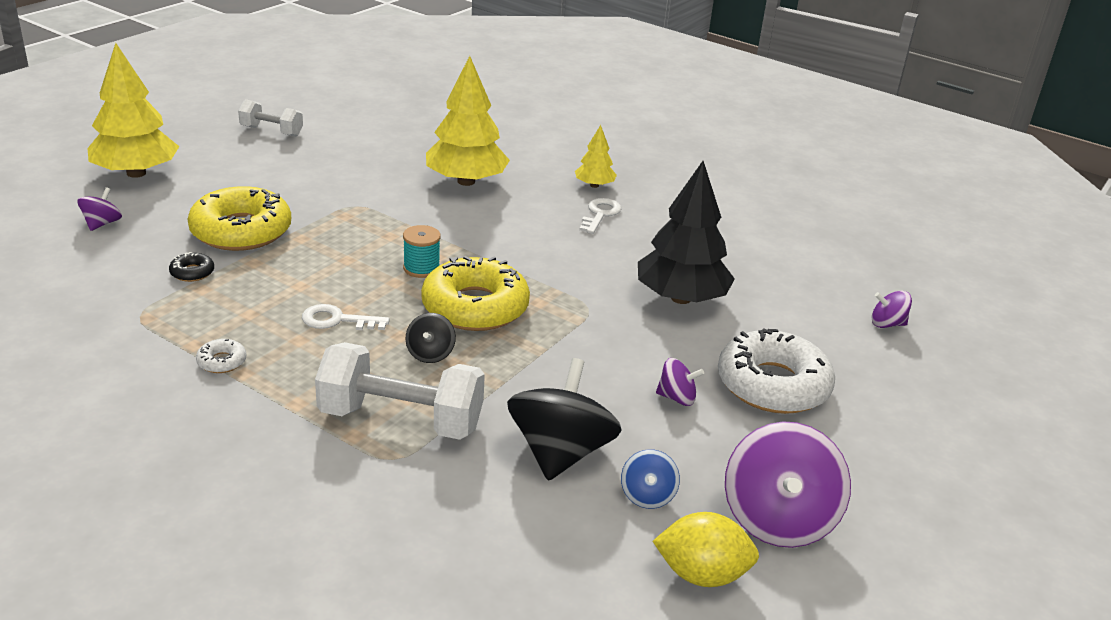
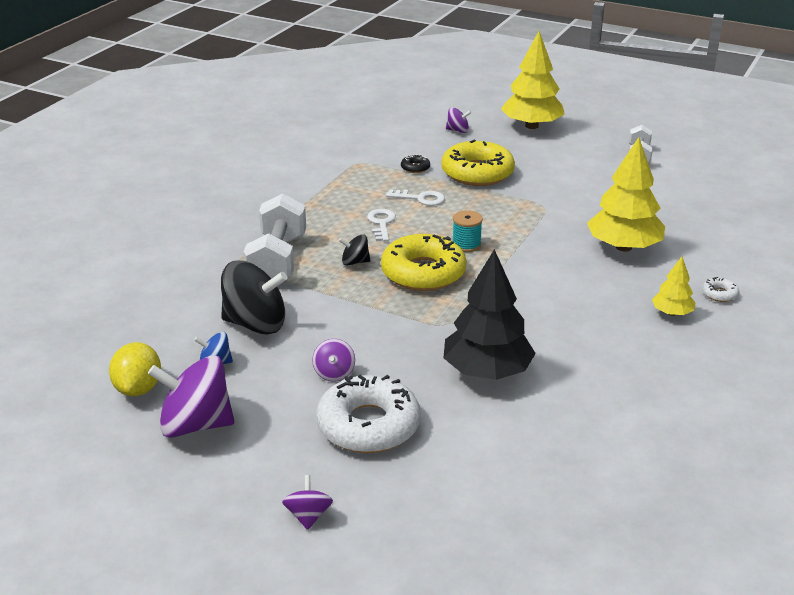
camera: 85 degrees right, 0 degrees up
(222, 361) = (320, 195): white donut -> white donut (719, 294)
(600, 214) = (613, 320): white key -> white key (420, 199)
(887, 324) = (505, 509): purple spinning top -> purple spinning top (308, 515)

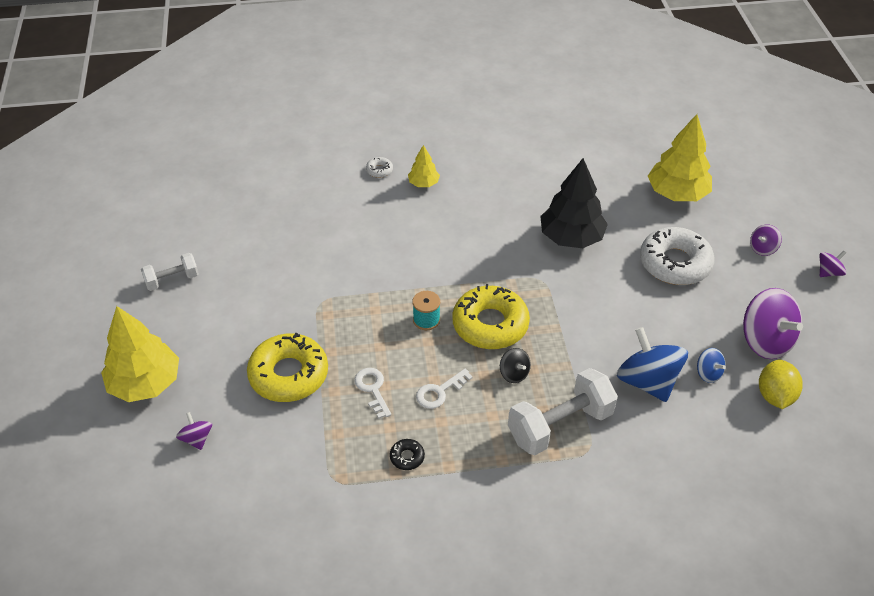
camera: 125 degrees left, 15 degrees up
(138, 388) = (775, 396): yellow lemon -> yellow lemon turned 45 degrees counterclockwise
(255, 324) = (647, 381): black spinning top -> blue spinning top
(334, 373) = (649, 306): purple spinning top -> purple spinning top (828, 272)
(415, 168) = (312, 427): black donut -> black donut (407, 457)
(623, 247) = (352, 233): yellow tree -> yellow tree (677, 193)

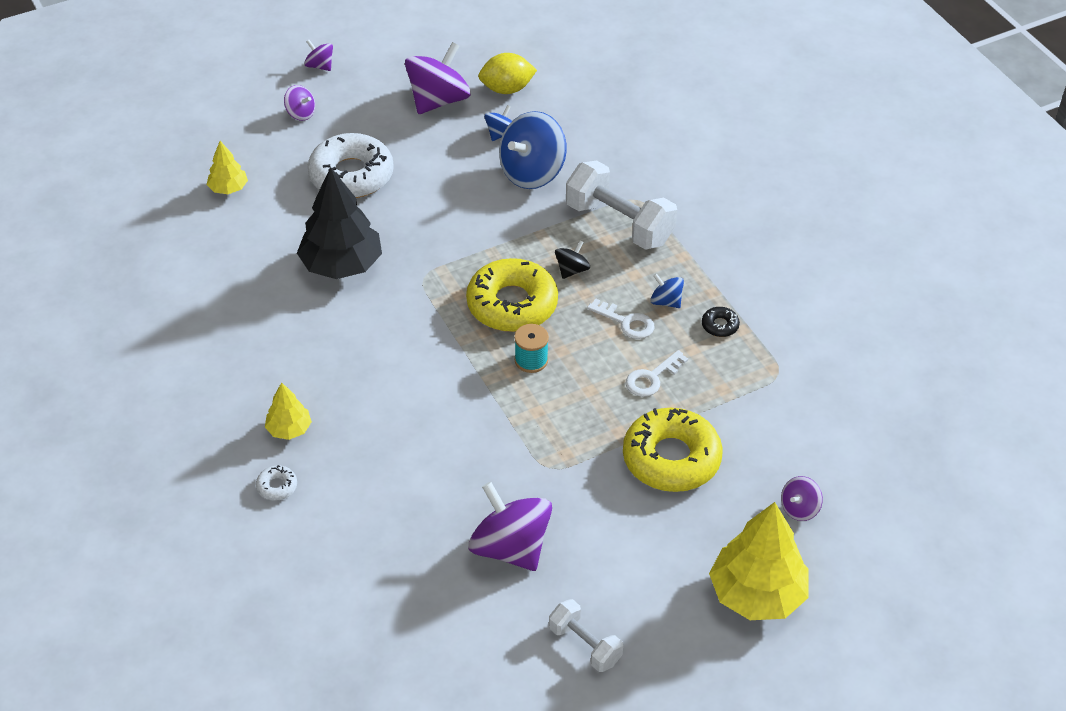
camera: 110 degrees left, 0 degrees up
(267, 264) = (510, 548): none -> purple spinning top
(451, 427) = (666, 301): none -> blue spinning top
(677, 193) = (228, 188): yellow tree -> yellow tree, size x0.51

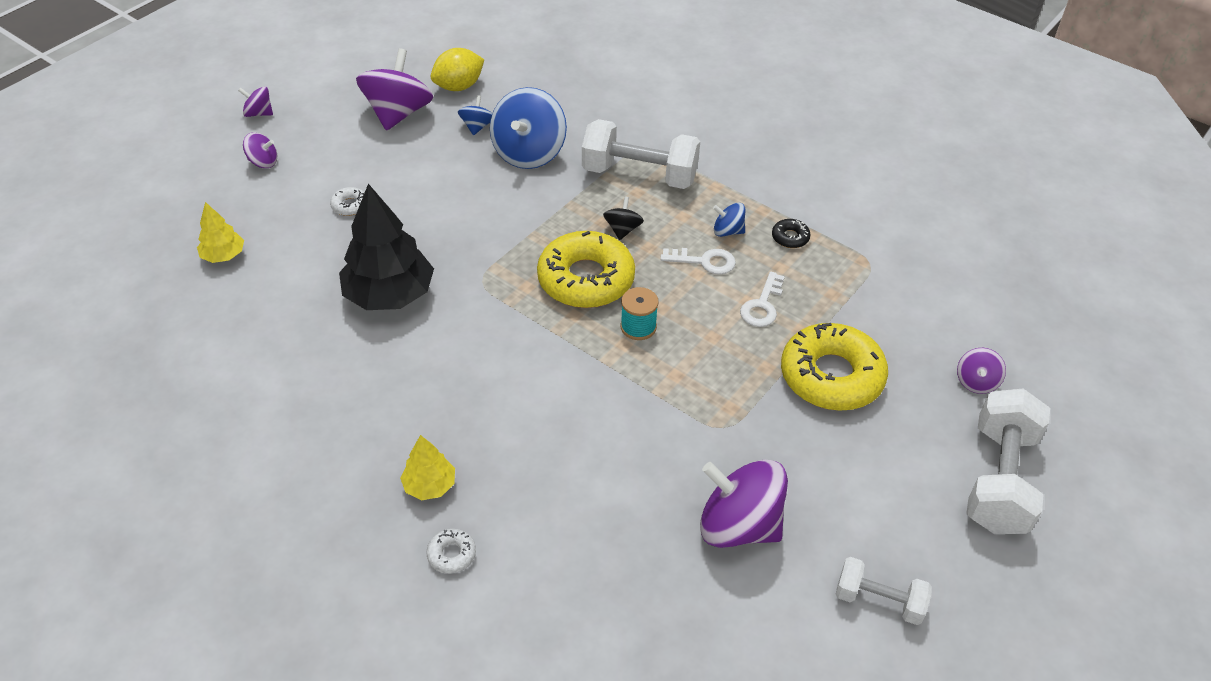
camera: 25 degrees left, 0 degrees up
(351, 175) = (350, 205): white donut -> white donut, size x0.41
(757, 594) = (999, 480): yellow tree -> white dumbbell

